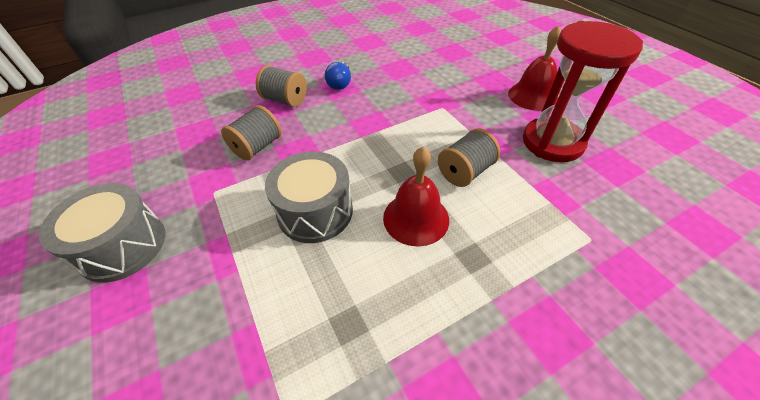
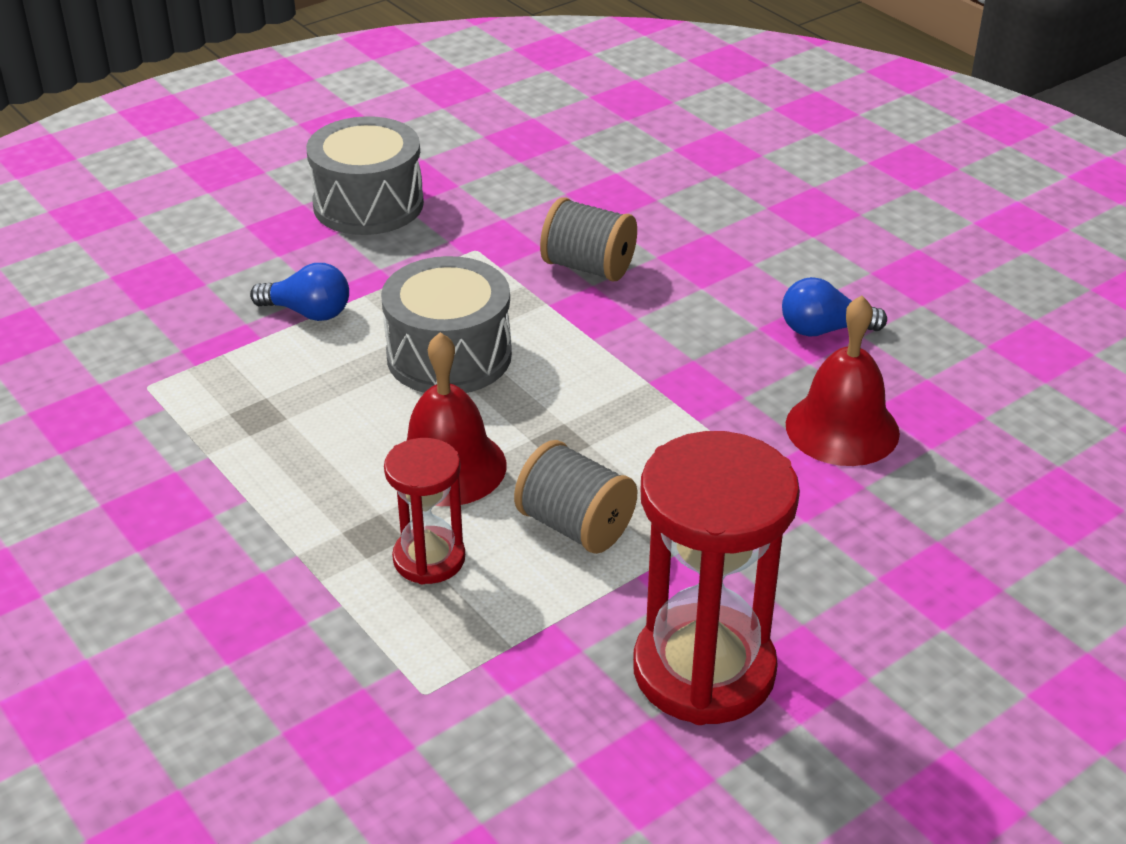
camera: 80 degrees right, 10 degrees down
(237, 288) = (308, 312): none -> blue light bulb
(285, 100) = (737, 269): grey spool -> none
(492, 231) = (429, 559): none -> red hourglass
(533, 96) = (894, 653): red bell -> red bell (842, 428)

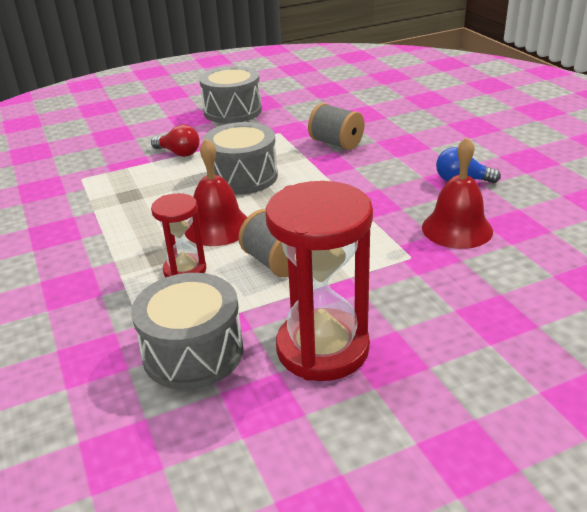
camera: 15 degrees right, 5 degrees down
(308, 312) = (179, 153): blue light bulb -> red light bulb
(507, 705) = (193, 352): none -> grey drum

